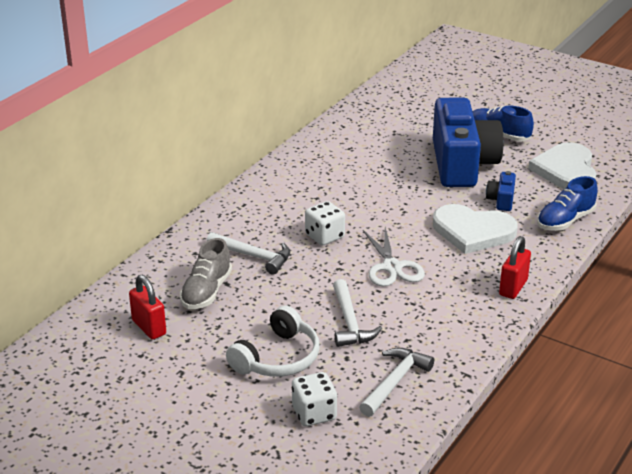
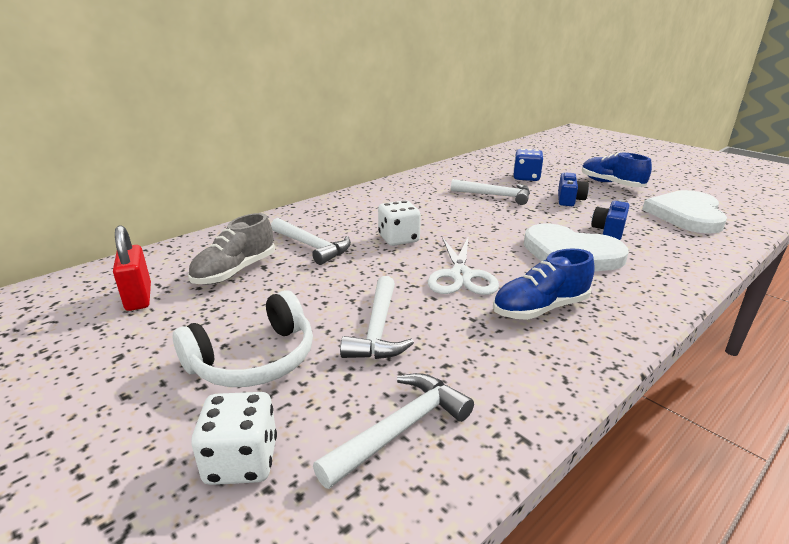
camera: 15 degrees right, 5 degrees down
(392, 168) = (495, 196): none -> white hammer
(415, 136) = (526, 177): none -> blue dice
(462, 164) = (569, 199): blue camera -> blue camera, size x0.41
(513, 287) = (617, 320): red padlock -> none
(565, 221) = (689, 257): blue shoe -> blue shoe (540, 308)

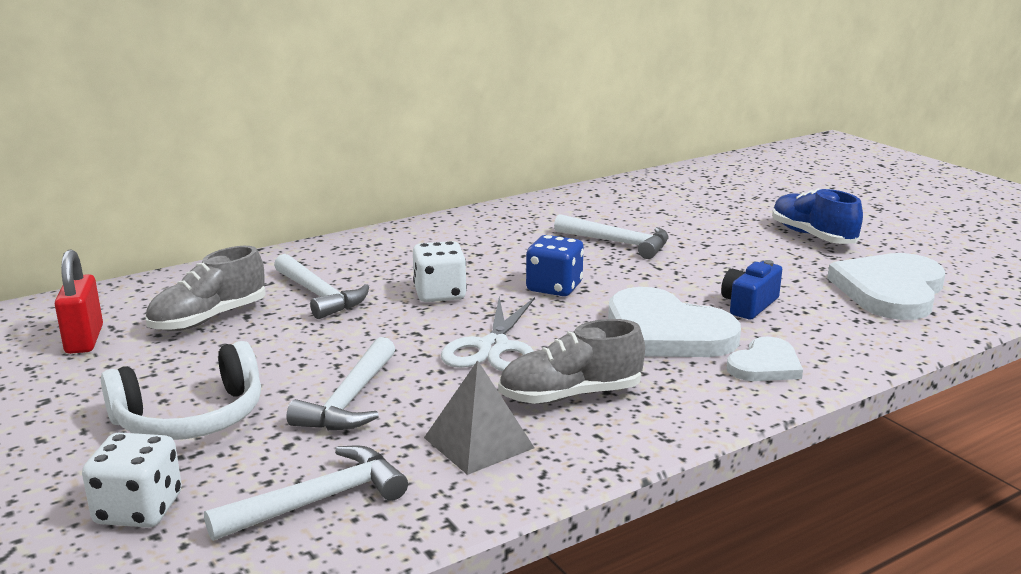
camera: 10 degrees right, 5 degrees down
(499, 356) = (479, 442): none -> grey pyramid
(526, 177) = (685, 218): blue dice -> blue dice (554, 287)
(540, 308) = (570, 395): blue shoe -> grey shoe
(569, 199) = (726, 256): blue camera -> none
(653, 272) = (765, 365): none -> white heart

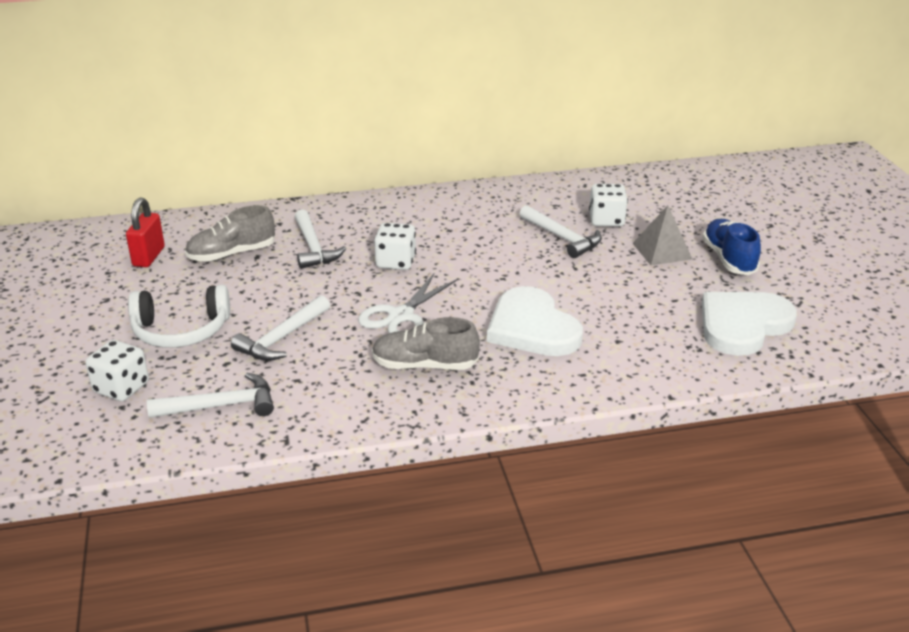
camera: 20 degrees right, 10 degrees up
(479, 442) = (340, 388): grey pyramid -> grey pyramid (662, 251)
(554, 287) = (481, 272): blue dice -> none
(651, 221) = (606, 220): none -> white dice
(749, 305) = (615, 316): blue camera -> none
(765, 365) = (581, 371): white heart -> none

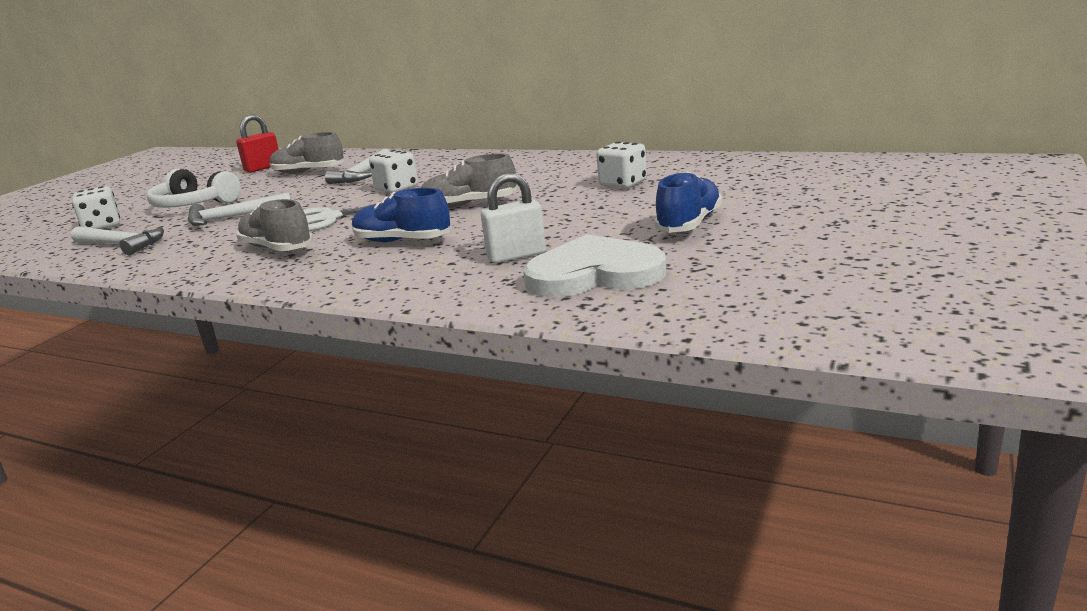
camera: 40 degrees right, 10 degrees down
(513, 271) = (469, 205): none -> grey shoe
(532, 327) = (402, 241): white heart -> blue shoe
(562, 238) = (556, 190): white hammer -> none
(657, 321) = (516, 256): none -> white padlock
(662, 251) = (631, 209): grey pyramid -> none

